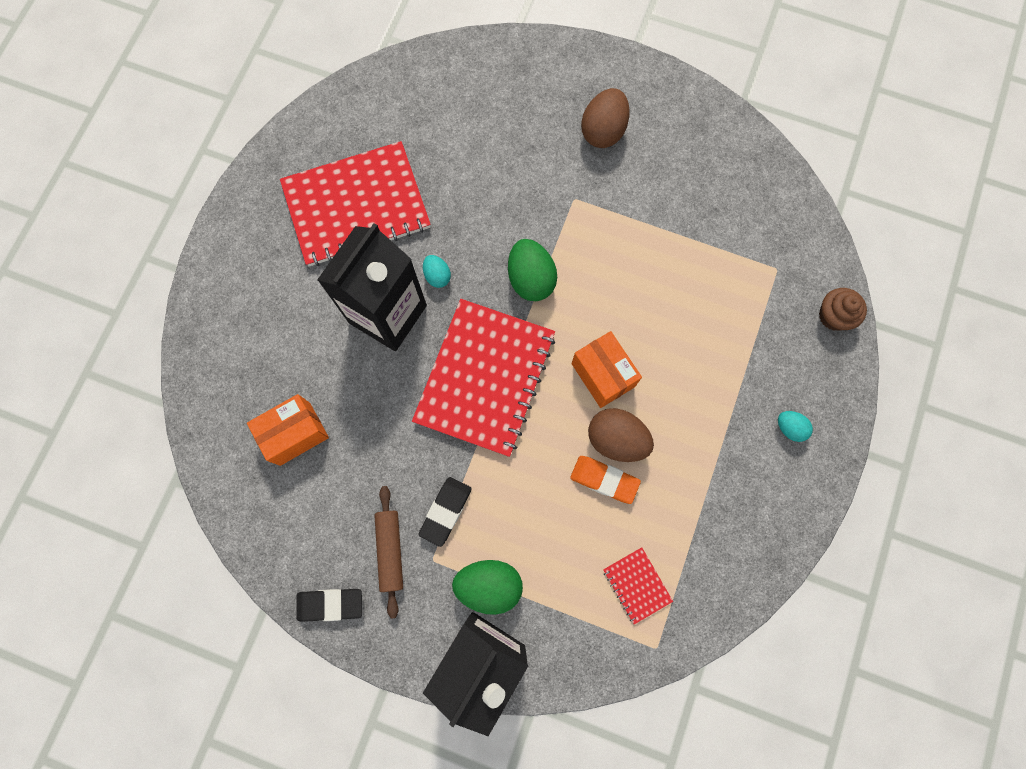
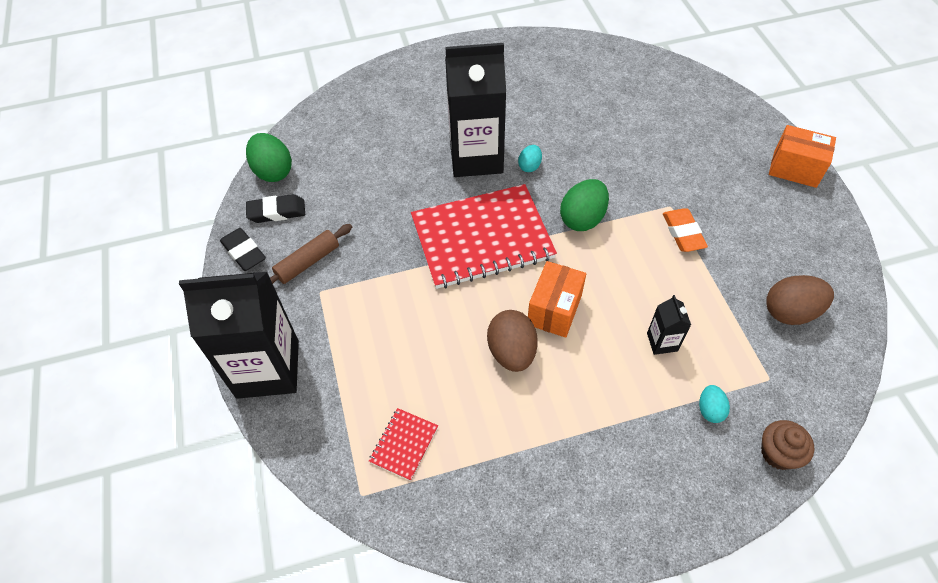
camera: 55 degrees right, 20 degrees down
(295, 434) = (349, 162): orange box -> orange box (795, 169)
(356, 206) = (534, 97): red notebook -> none
(446, 511) = (362, 277): black eraser -> black eraser (277, 212)
(489, 585) = (327, 339): green egg -> green egg (273, 171)
(603, 131) = (741, 190): brown egg -> brown egg (790, 312)
(604, 480) = (472, 364): orange eraser -> orange eraser (683, 233)
(692, 317) = (662, 342): none -> black carton
(789, 428) = (642, 482): turquoise egg -> turquoise egg (710, 410)

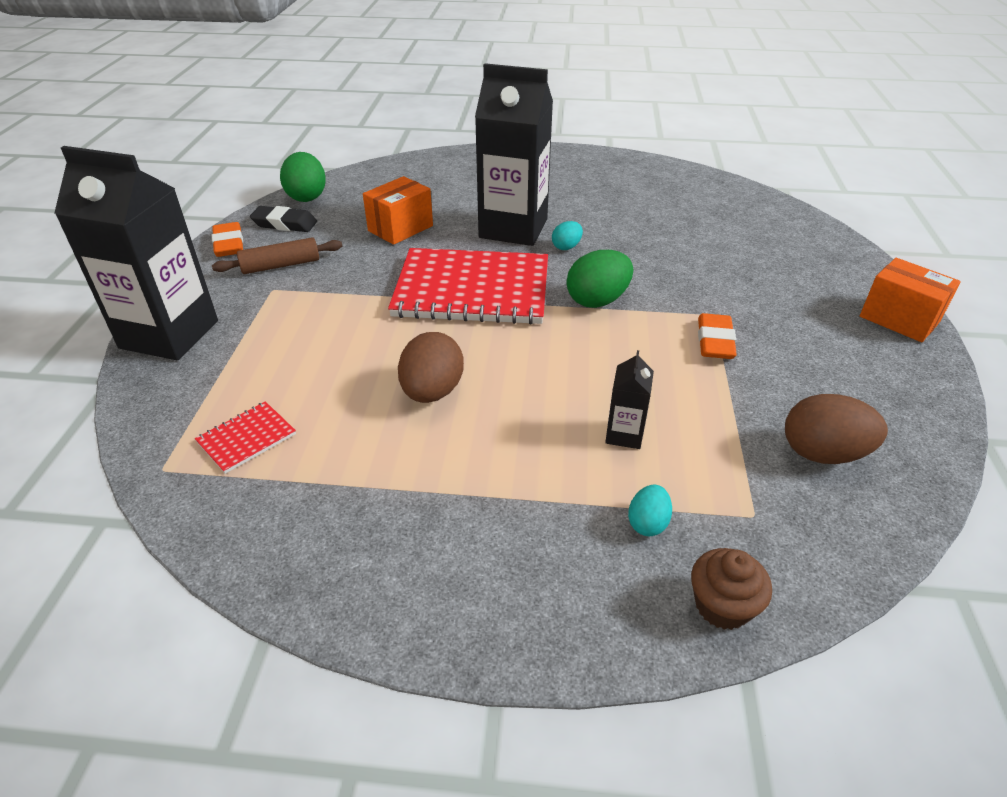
camera: 20 degrees right, 15 degrees down
(244, 252) = (229, 244): black eraser -> orange eraser
(554, 310) = (509, 368): orange box -> orange box (400, 228)

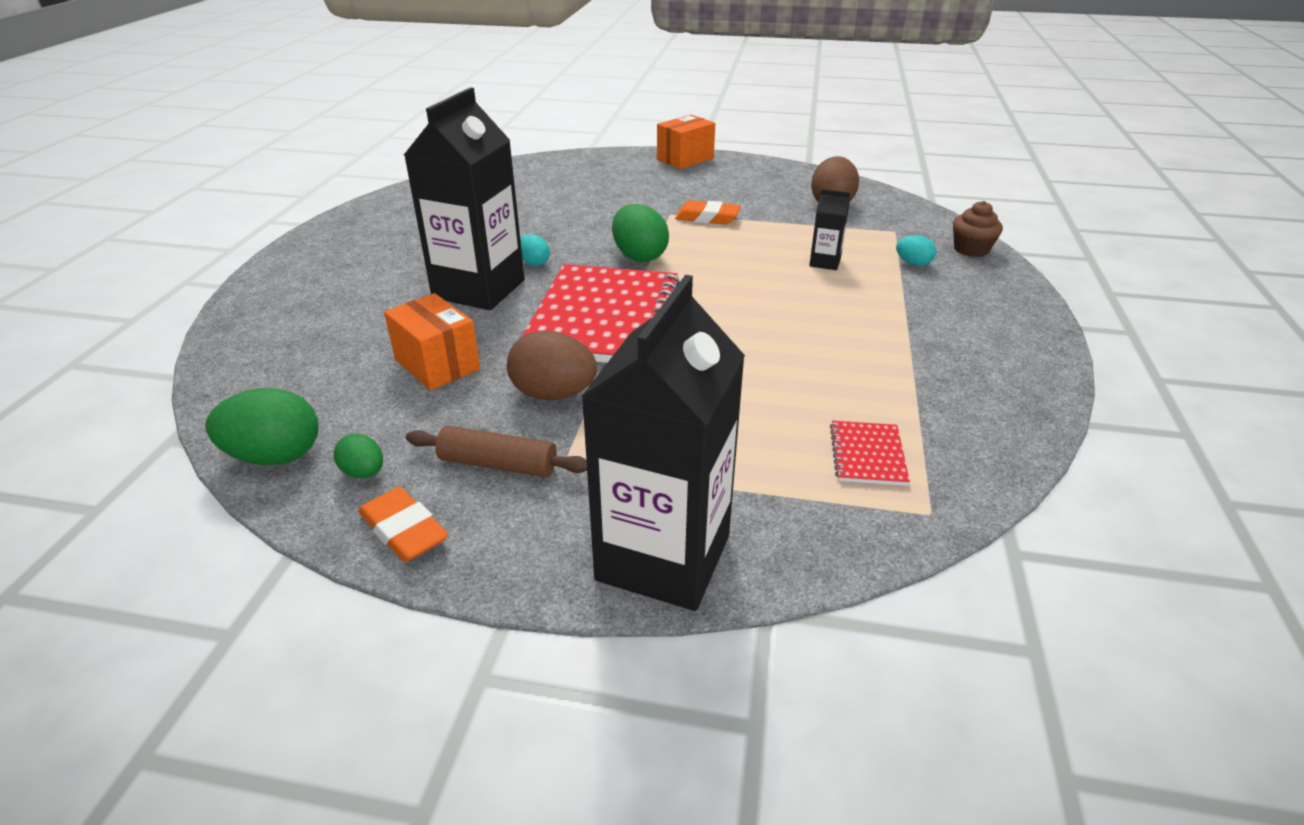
camera: 85 degrees left, 5 degrees down
(229, 244) = (404, 530): orange eraser -> orange eraser turned 60 degrees clockwise
(246, 438) = (868, 455): red notebook -> red notebook turned 45 degrees clockwise
(281, 265) = (498, 464): brown rolling pin -> brown rolling pin turned 60 degrees counterclockwise
(285, 224) = (364, 473): black eraser -> green egg
(432, 392) = (780, 343): brown egg -> brown egg (553, 394)

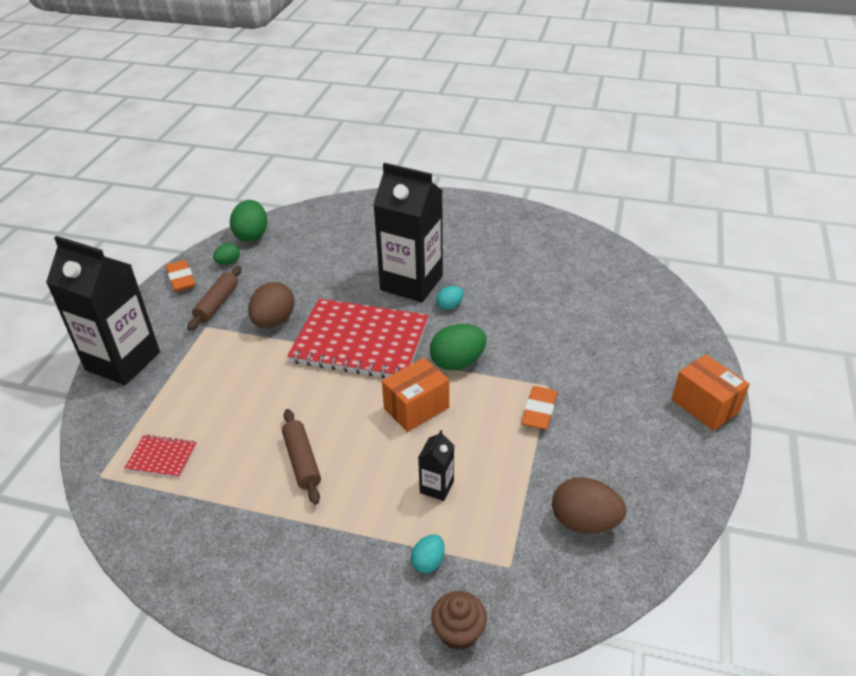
camera: 95 degrees right, 5 degrees up
(404, 530) = (181, 279): orange eraser -> orange eraser turned 75 degrees counterclockwise
(437, 364) = (319, 275): orange box -> orange box (416, 408)
(824, 340) = (302, 461): none -> brown rolling pin

